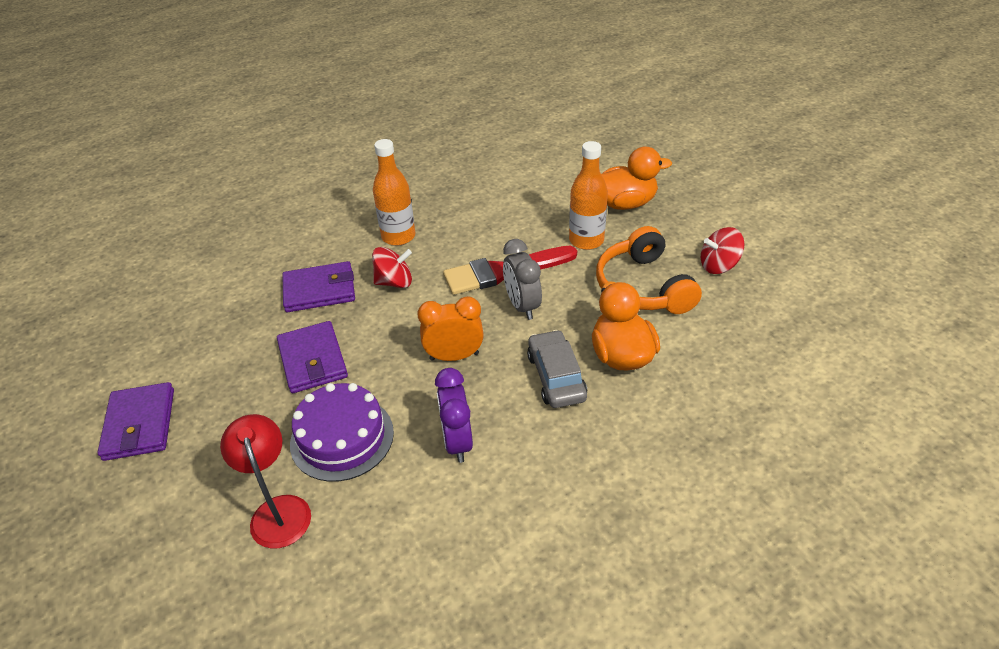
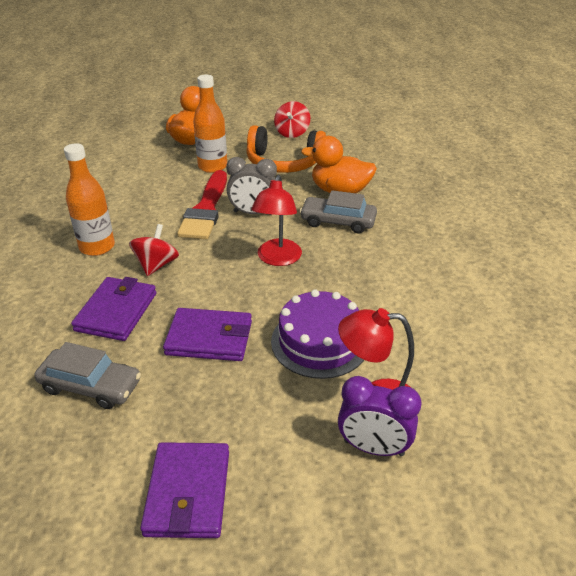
camera: 65 degrees left, 5 degrees down
(140, 424) = (188, 492): purple wallet -> purple wallet turned 75 degrees clockwise
(229, 319) = (90, 386): none -> grey car
(454, 356) = (277, 259): orange clock -> red lamp
(457, 441) = (367, 282): purple clock -> purple clock (373, 448)

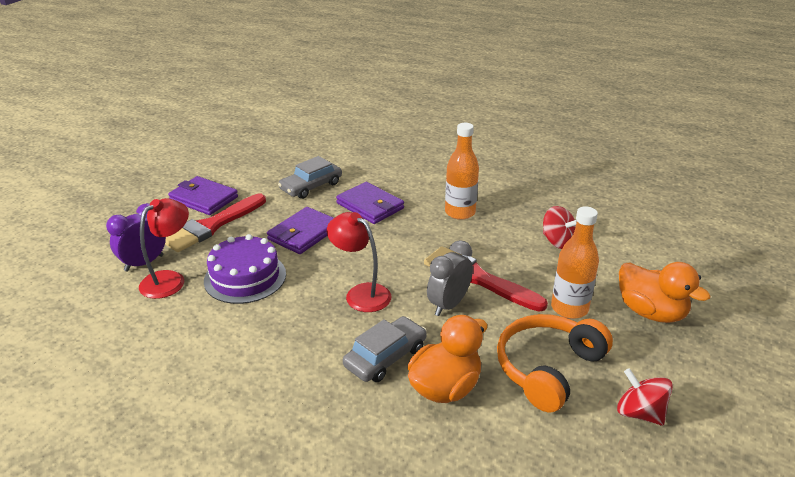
camera: 120 degrees right, 5 degrees down
(156, 265) = (410, 232): red spinning top -> red spinning top (558, 242)
(250, 433) = (212, 226): none -> red brush

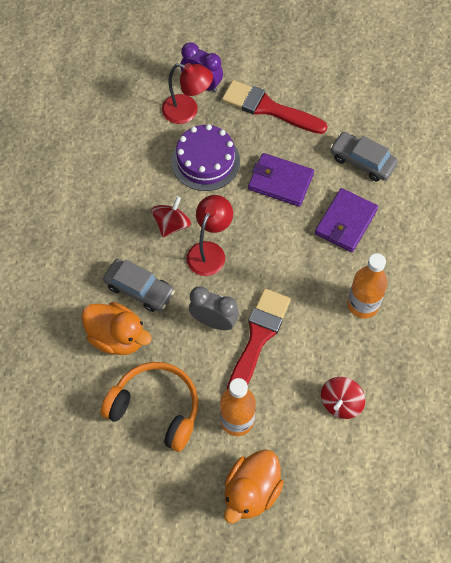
camera: 75 degrees right, 30 degrees up
(203, 199) = (308, 84): purple wallet -> none
(639, 413) = (123, 479): red spinning top -> red spinning top (172, 224)

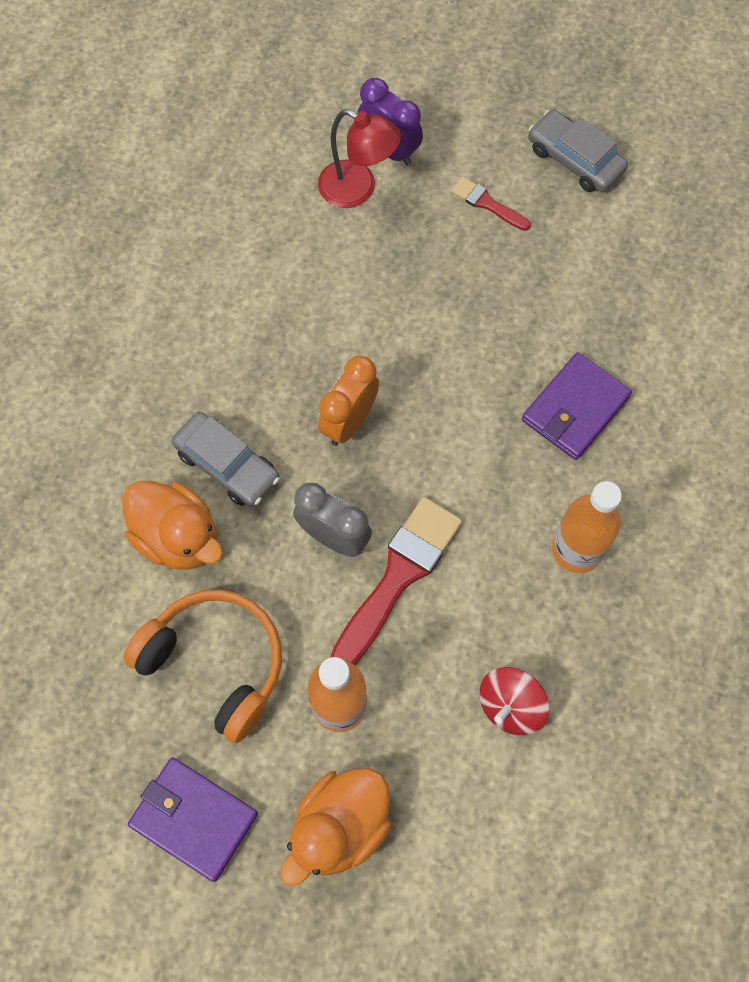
camera: 10 degrees right, 5 degrees up
(172, 224) = (298, 369): red spinning top -> none
(205, 161) = (371, 274): purple cake -> none
(209, 251) = (349, 422): red lamp -> orange clock
(268, 108) = (487, 203): red brush -> red brush, size x0.50
(280, 182) = (483, 326): purple wallet -> purple wallet (194, 819)
(362, 161) = (621, 313): grey car -> grey car (575, 159)

